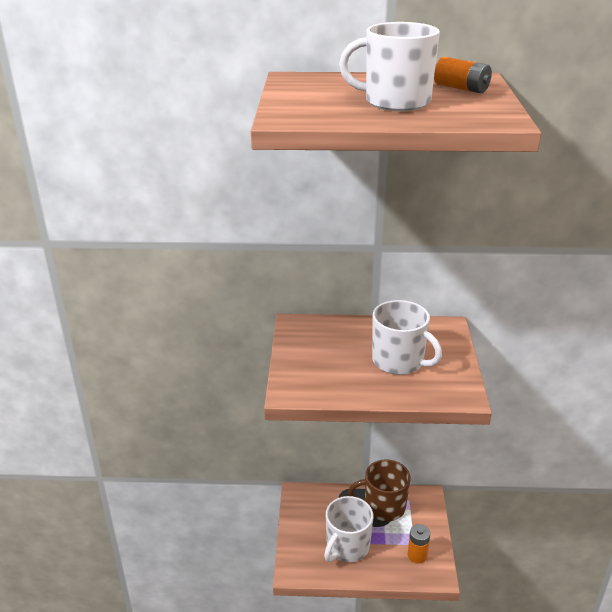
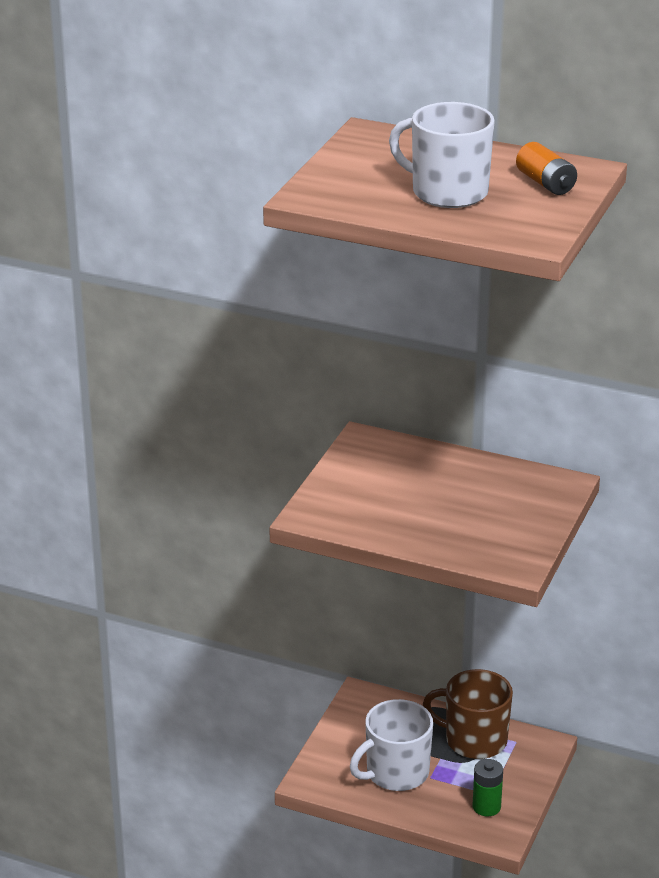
camera: 20 degrees right, 0 degrees up
(399, 361) = (466, 511): white mug -> none
(417, 555) = (486, 807): orange battery -> green battery

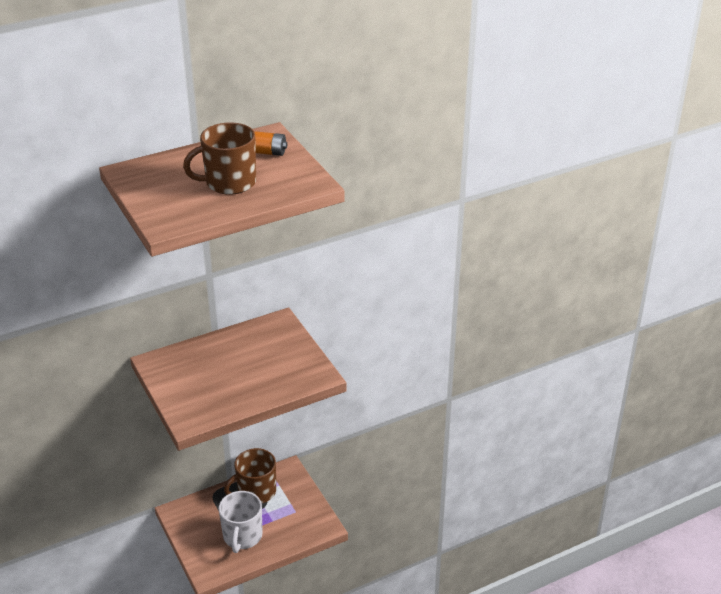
camera: 50 degrees left, 5 degrees up
(447, 192) = (229, 183): white mug -> brown mug
(486, 807) = (302, 519): green battery -> none

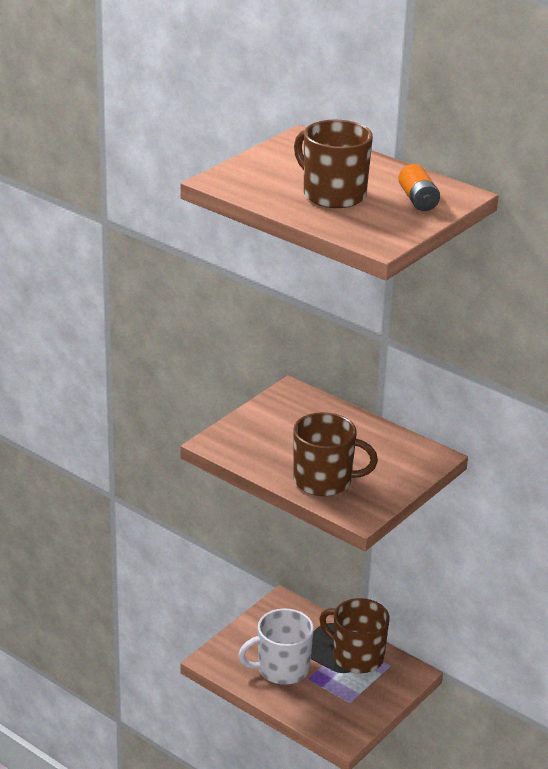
camera: 65 degrees right, 5 degrees down
(273, 380) = (324, 481): none -> brown mug

